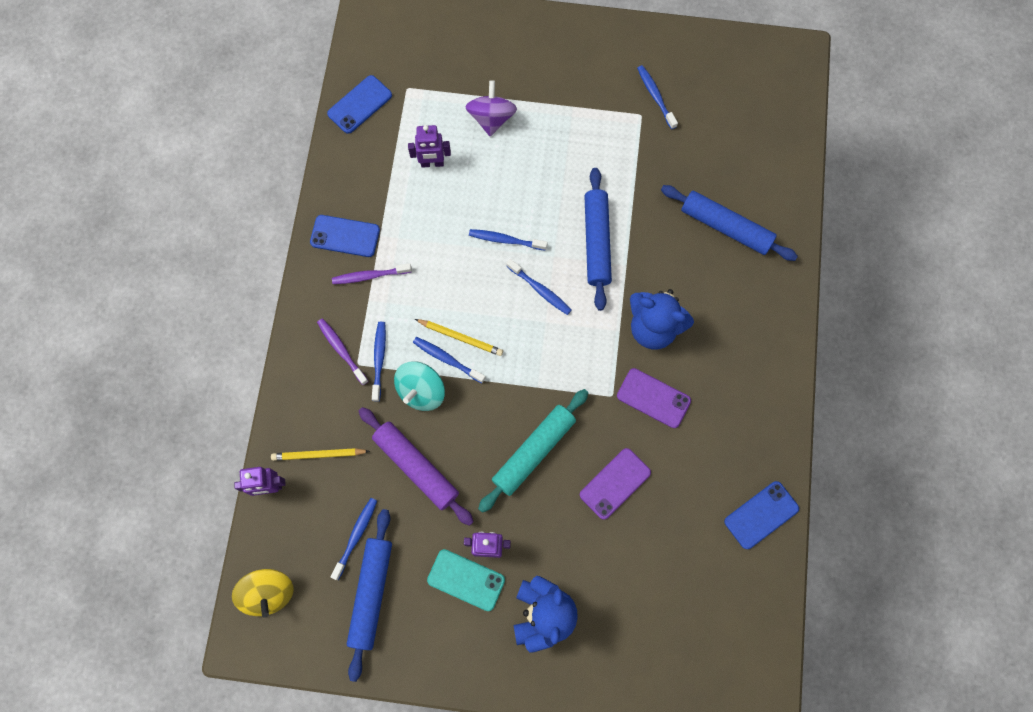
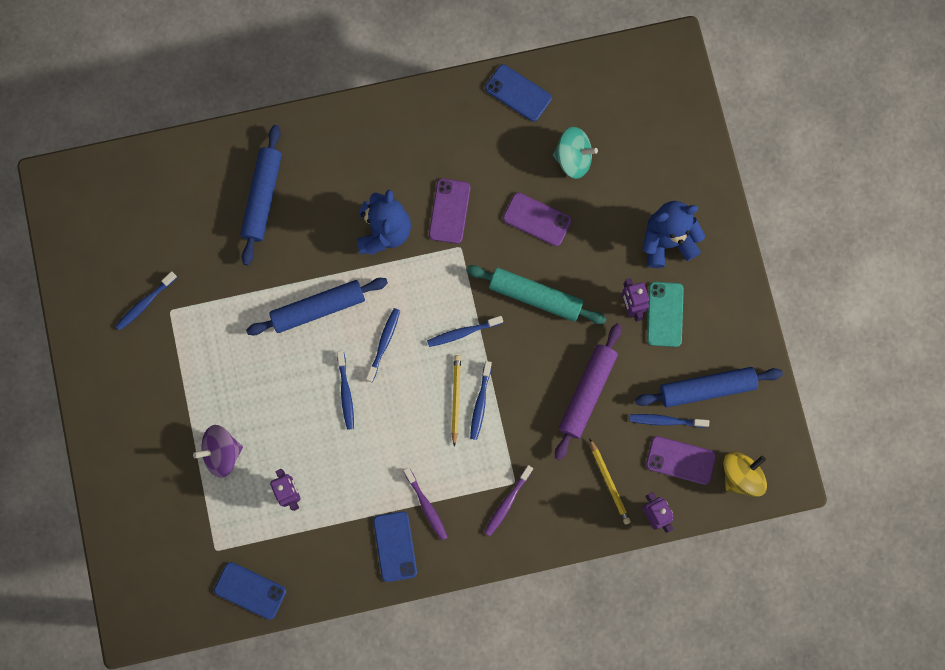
camera: 110 degrees left, 5 degrees up
(310, 536) = (680, 460): none -> purple phone
(379, 360) = (504, 464): blue toothbrush -> blue toothbrush (463, 332)
(421, 391) = (518, 415): turquoise spinning top -> turquoise spinning top (573, 158)

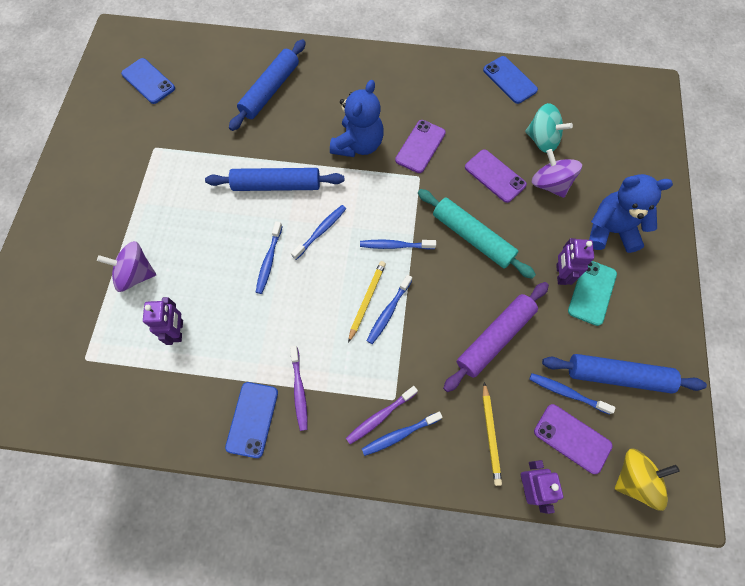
camera: 20 degrees right, 10 degrees down
(145, 303) = (138, 135): blue toothbrush -> blue toothbrush (400, 434)
(250, 590) = (95, 410): blue phone -> blue phone (148, 81)
(595, 209) = (550, 184): none -> purple spinning top

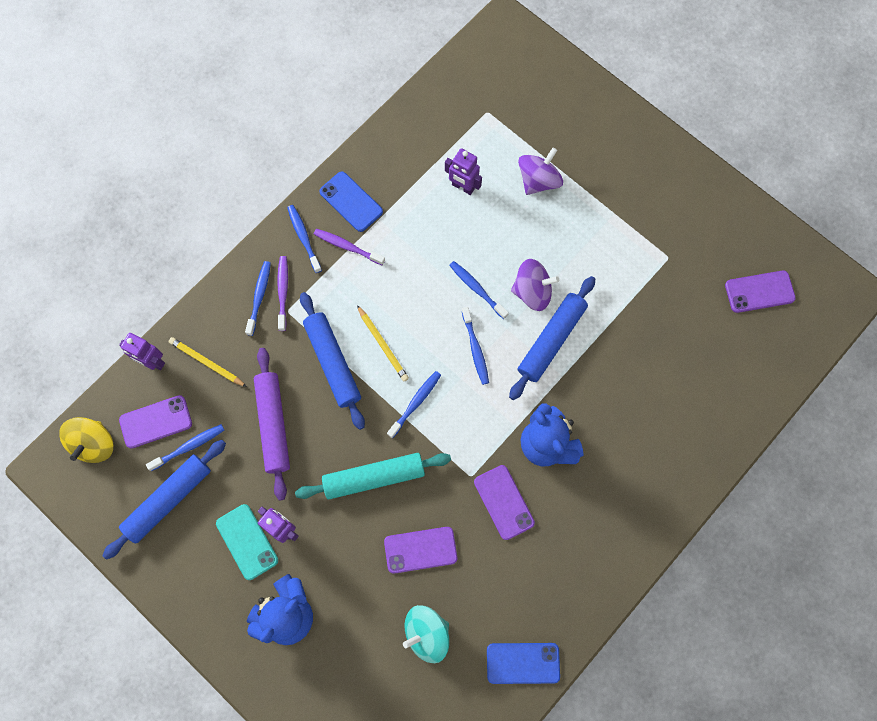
camera: 125 degrees right, 5 degrees up
(148, 81) = (759, 291): blue phone -> purple phone
(270, 90) = (672, 400): blue rolling pin -> blue rolling pin (333, 362)
(388, 311) = (360, 355): blue toothbrush -> blue toothbrush (304, 238)
(550, 184) = (374, 597): purple spinning top -> purple spinning top (532, 292)

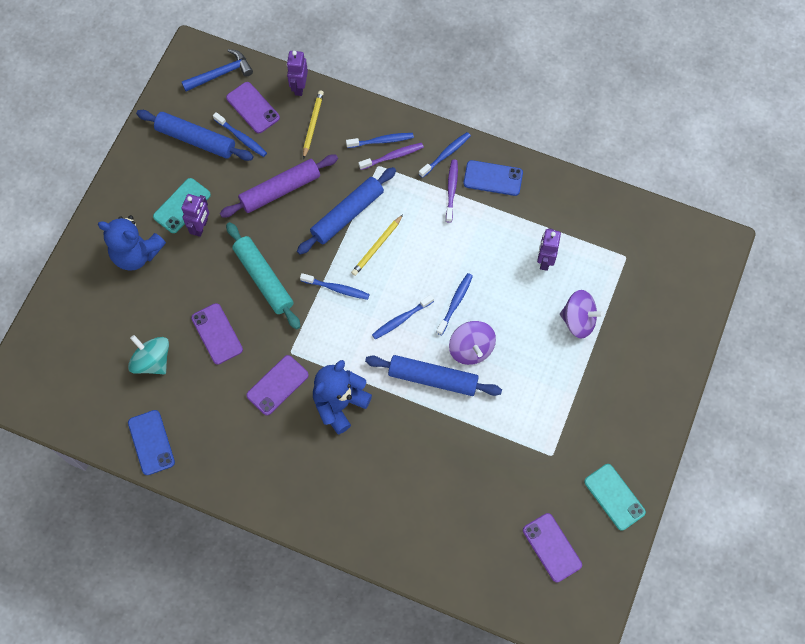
camera: 70 degrees right, 5 degrees down
(94, 444) = (221, 73): yellow spinning top -> blue hammer
(351, 201) = (493, 178): blue phone -> blue phone turned 75 degrees clockwise
(727, 217) = (614, 497): none -> turquoise phone

